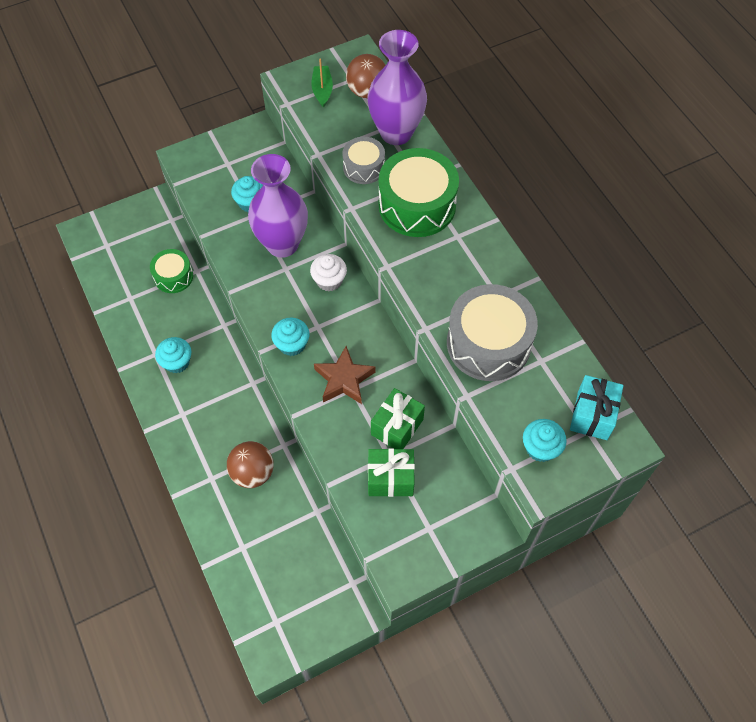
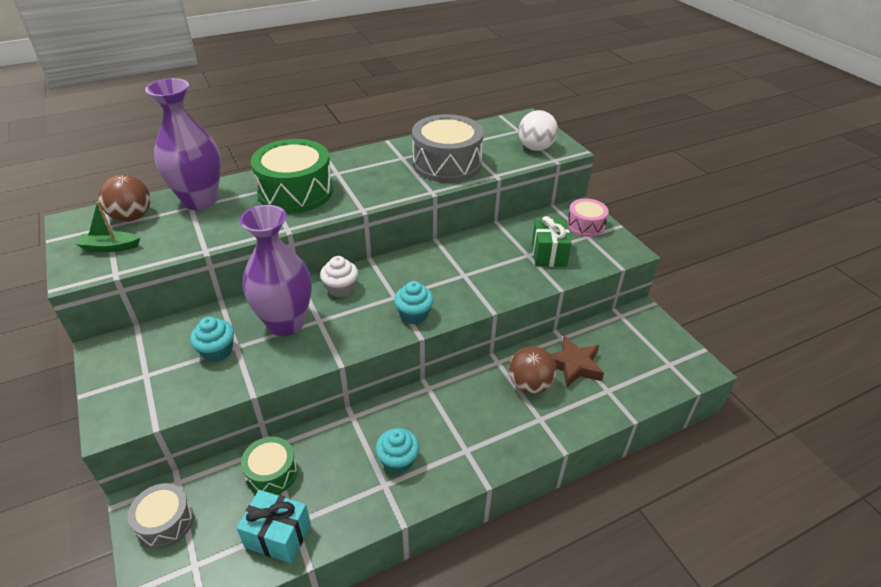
camera: 90 degrees left, 20 degrees down
(344, 379) = (454, 279): brown star -> brown star (573, 365)
(364, 167) = (237, 221): grey drum -> grey drum (165, 522)
(397, 427) = (500, 250): green gift -> none
(452, 530) = (585, 225): none -> pink drum
(540, 448) = (535, 148): turquoise cupcake -> white ball
(592, 415) = (506, 128): turquoise gift -> turquoise gift (278, 535)

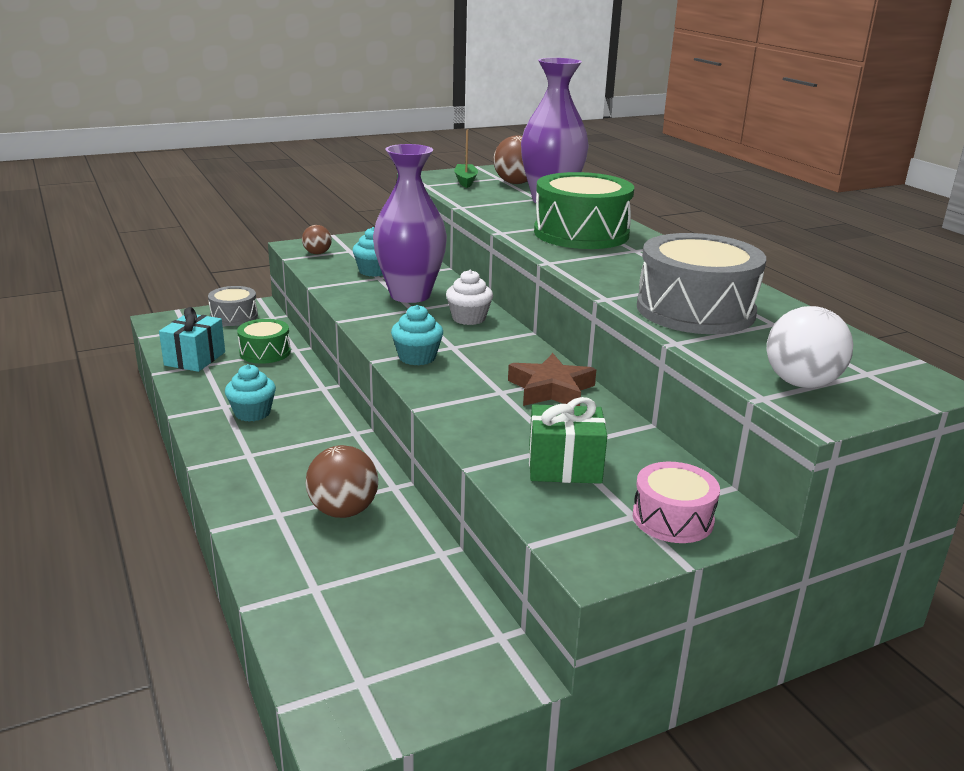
camera: 90 degrees right, 15 degrees down
(146, 402) = (317, 253): none -> brown ball
(573, 365) = (376, 558): brown star -> brown star (551, 389)

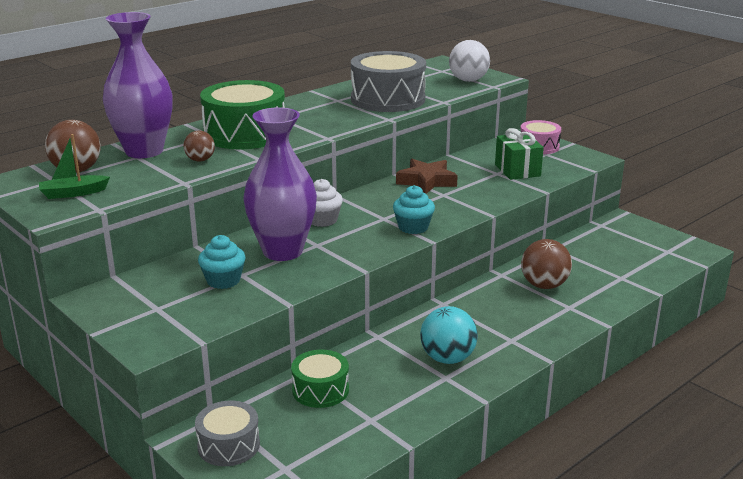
camera: 105 degrees left, 0 degrees up
(195, 359) = (360, 431): turquoise gift -> none
(252, 413) = (447, 358): turquoise cupcake -> turquoise ball
(317, 253) = (174, 326): brown ball -> brown ball (200, 160)

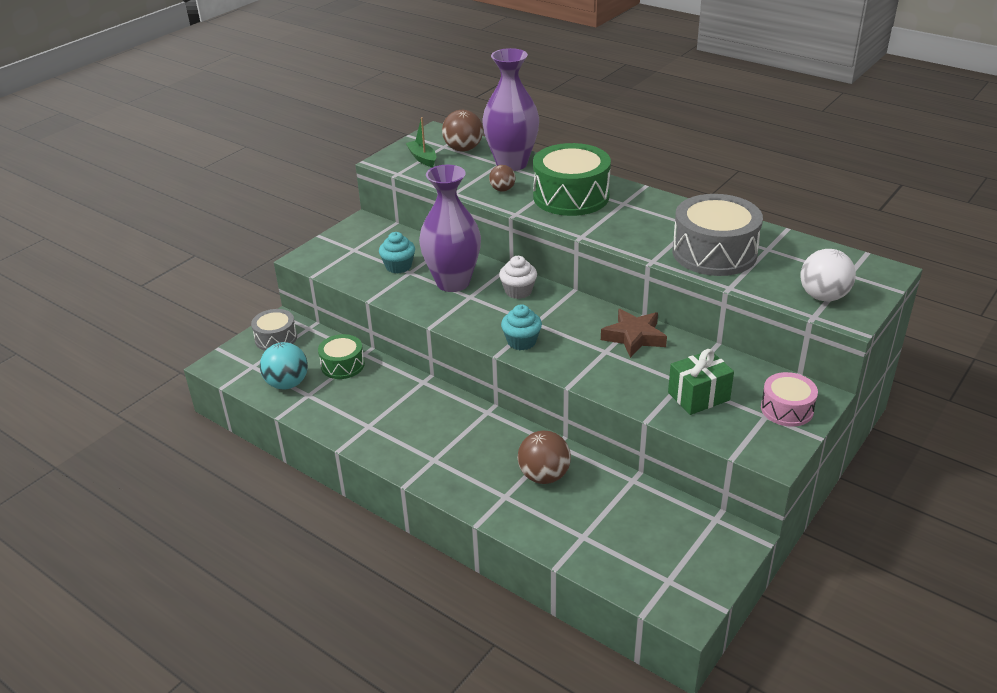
camera: 80 degrees right, 10 degrees up
(447, 358) = (396, 424): turquoise ball -> turquoise ball (287, 384)

